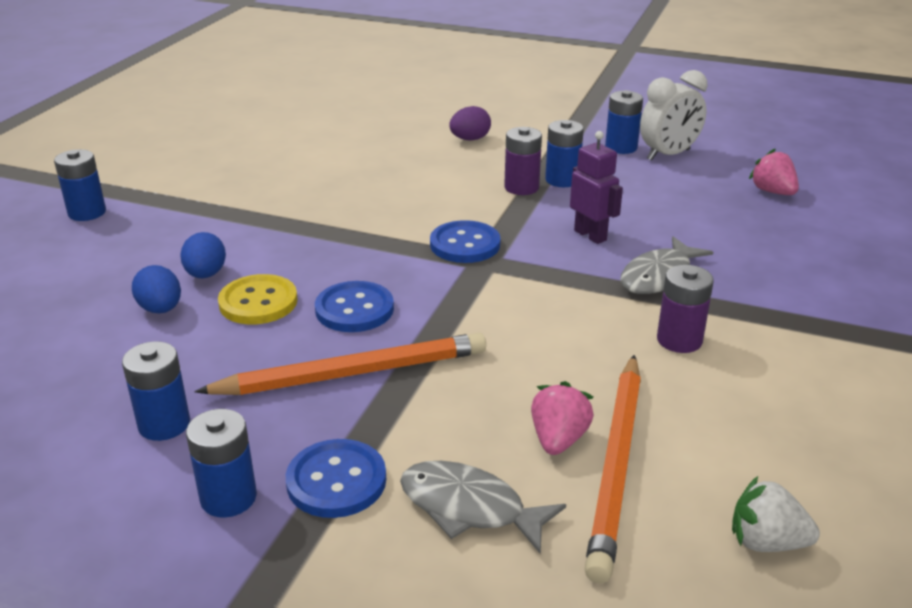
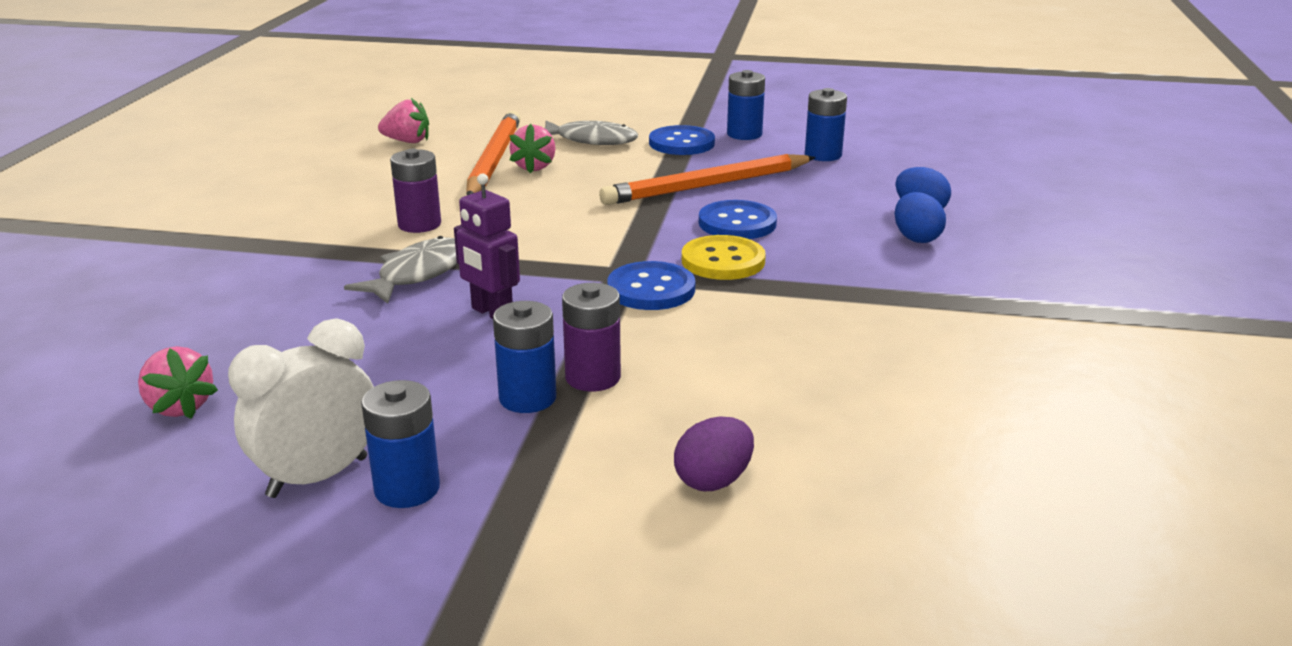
camera: 170 degrees right, 5 degrees down
(87, 212) = (1156, 287): blue battery -> none
(258, 302) = (835, 221): yellow button -> yellow button (723, 261)
(766, 542) = (407, 141): white strawberry -> pink strawberry

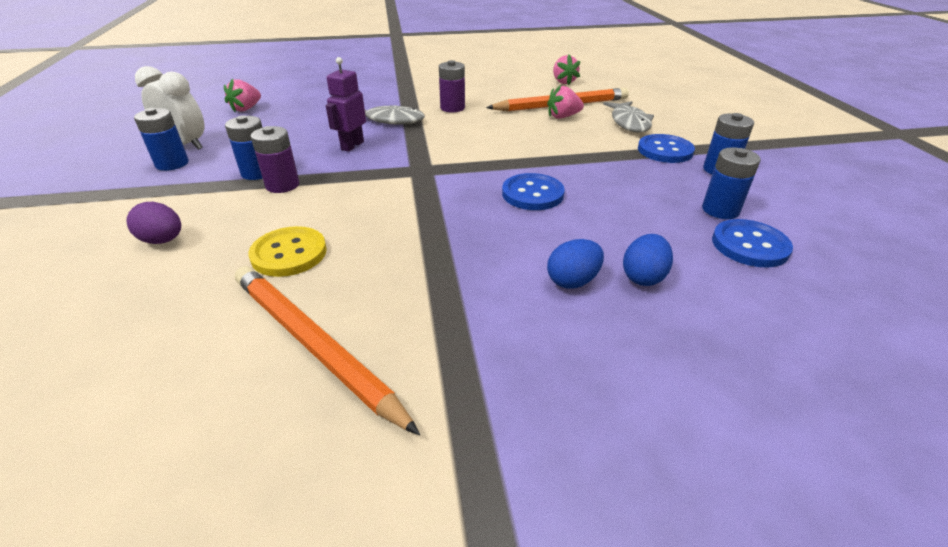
camera: 70 degrees right, 10 degrees up
(651, 289) = (403, 182): blue button -> blue button (749, 245)
(707, 186) = (592, 172): orange pencil -> orange pencil (313, 345)
(723, 261) = (462, 198): yellow button -> yellow button (289, 253)

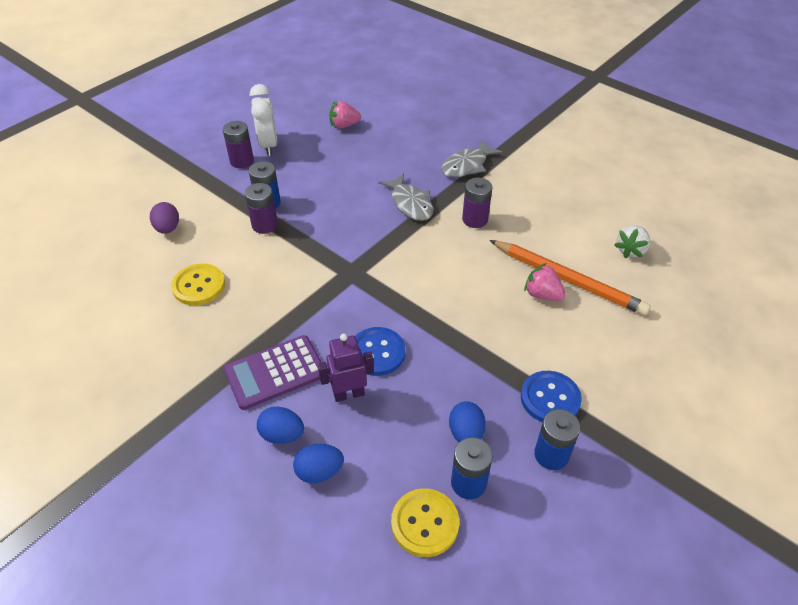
camera: 50 degrees right, 10 degrees up
(172, 164) = (242, 161): blue battery -> purple battery
(313, 345) = (134, 355): orange pencil -> none
(352, 146) = (348, 214): purple robot -> purple robot (349, 394)
(485, 253) = (275, 372): none -> purple calculator
(563, 82) = (630, 250): pink strawberry -> white strawberry
(629, 123) = (585, 346): grey fish -> grey fish (467, 165)
(666, 191) = (466, 433): none -> blue egg
(749, 245) = (425, 523): blue button -> yellow button

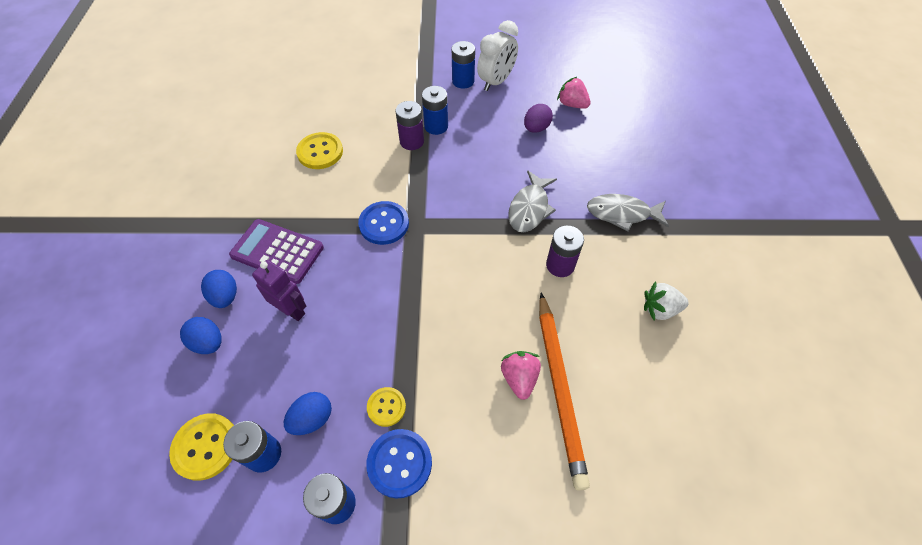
camera: 50 degrees right, 10 degrees up
(168, 228) = (357, 97): purple egg -> purple egg (536, 128)
(242, 161) = (463, 81): purple battery -> blue battery
(377, 352) = (346, 300): blue button -> blue button (384, 224)
(498, 381) = (386, 407): none -> yellow button
(630, 250) = (658, 421): white strawberry -> white strawberry (660, 309)

